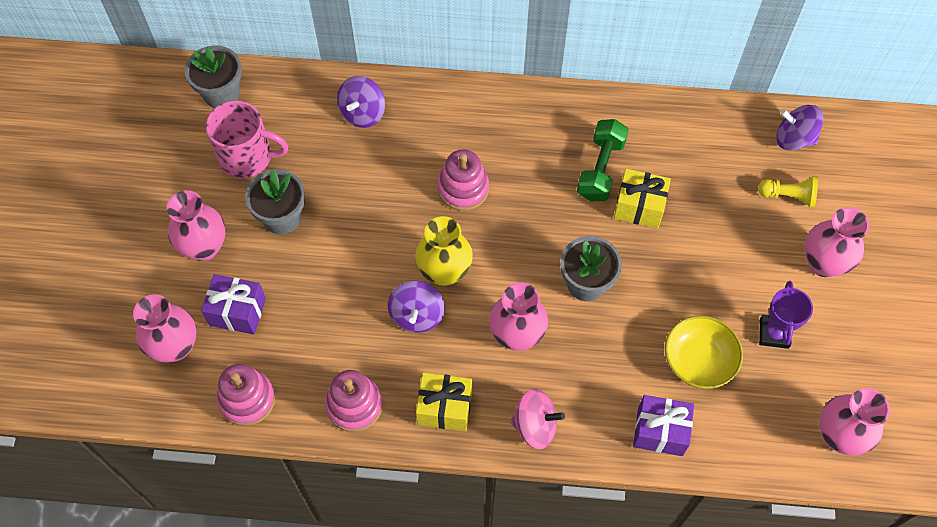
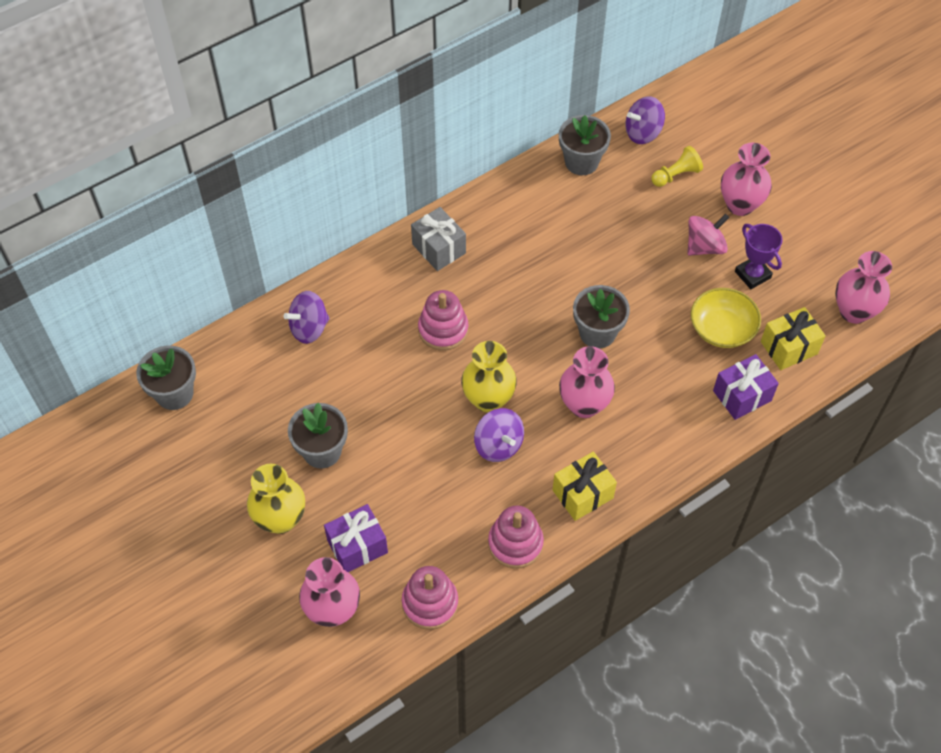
camera: 40 degrees left, 5 degrees down
(204, 247) = (280, 519): pink vase -> yellow vase
(247, 157) = (247, 426): pink mug -> none
(362, 113) = (309, 328): purple spinning top -> purple spinning top turned 75 degrees clockwise
(522, 119) = (439, 248): none -> grey gift
(535, 426) = (657, 457): pink spinning top -> pink spinning top (704, 247)
(600, 169) = (530, 245): green dumbbell -> none
(639, 207) = (583, 253): yellow gift -> yellow gift (789, 348)
(713, 127) = (581, 162): none -> grey flower pot

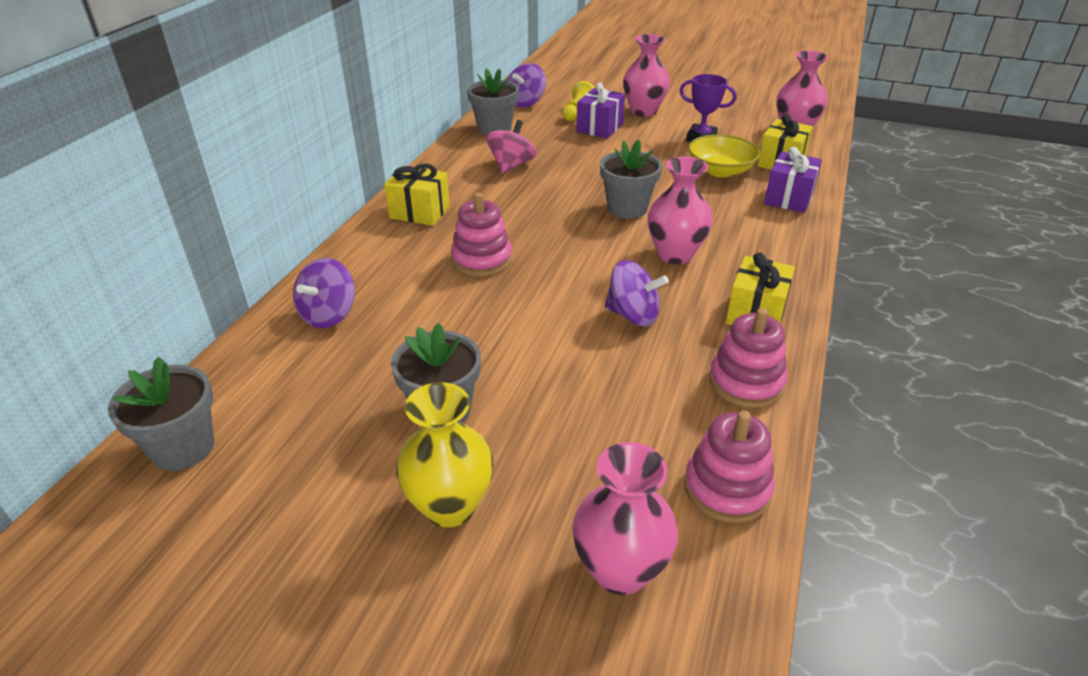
camera: 35 degrees left, 20 degrees down
(357, 546) = (579, 480): purple gift -> purple gift (599, 128)
(439, 248) = (419, 212): grey gift -> yellow gift
(488, 399) = (583, 288): yellow vase -> none
(704, 247) = (647, 137): pink spinning top -> pink spinning top (511, 165)

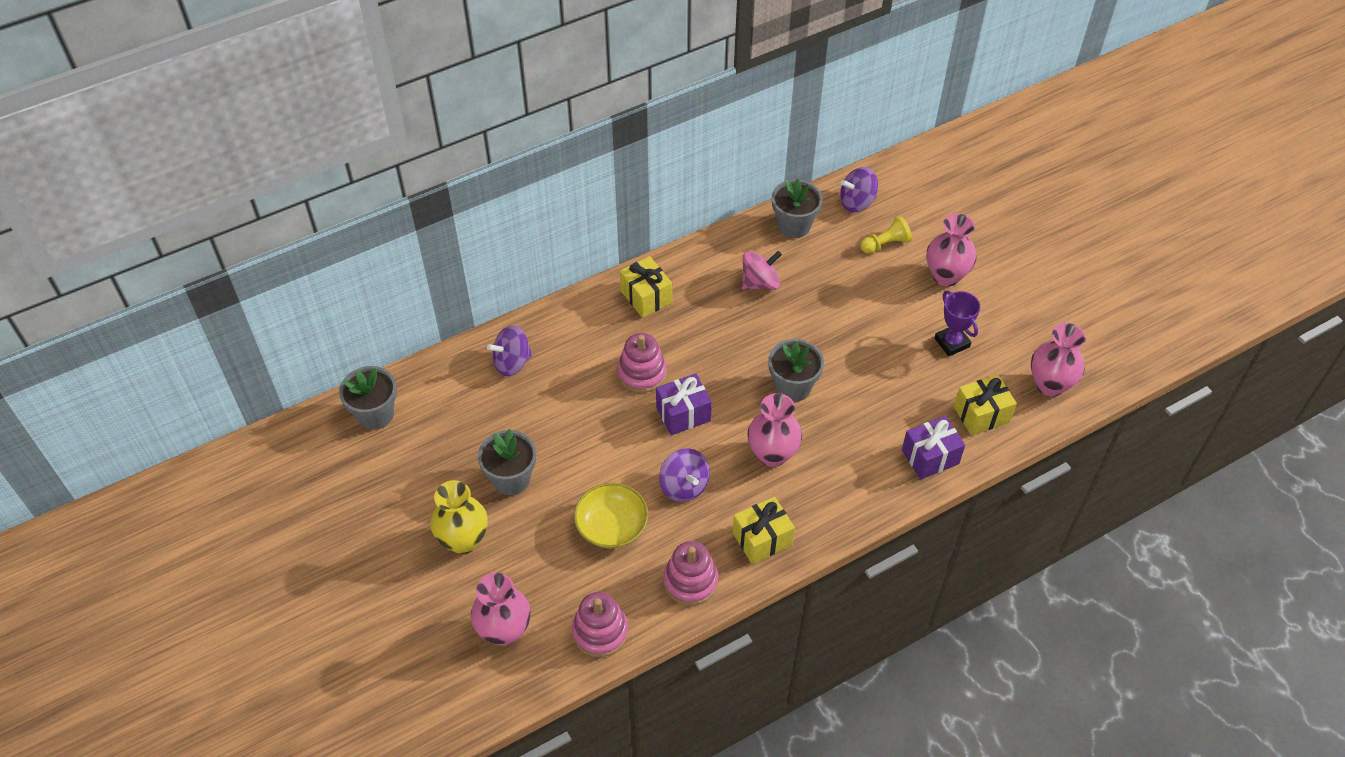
camera: 40 degrees right, 15 degrees up
(599, 128) = (881, 276): purple gift -> purple gift (683, 414)
(720, 170) = (916, 392): yellow bowl -> yellow bowl (611, 526)

